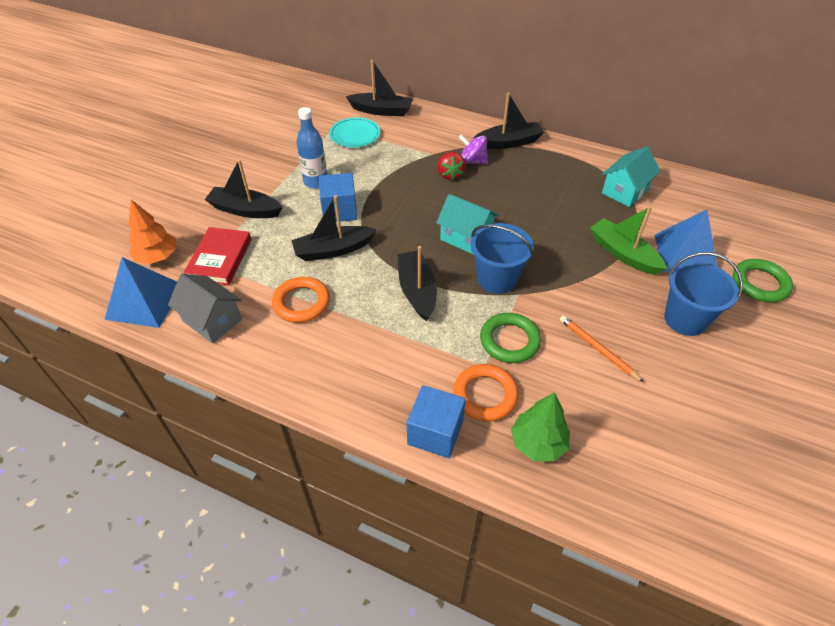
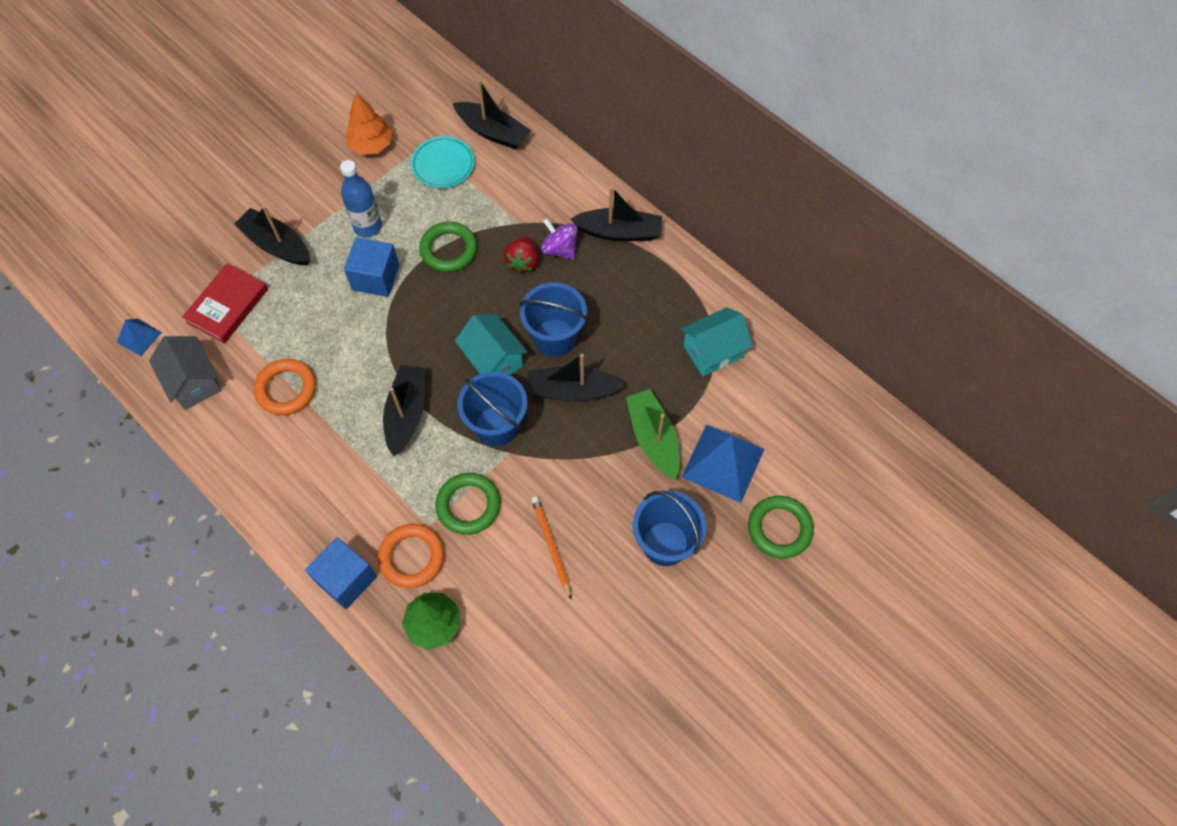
camera: 20 degrees right, 15 degrees up
(145, 301) = (139, 337): blue pyramid -> blue pyramid, size x0.53
(157, 257) = (167, 283): orange tree -> orange tree (371, 145)
(333, 250) = (345, 331): black boat -> black boat (572, 391)
(388, 181) = (449, 250): none -> green ring
(504, 212) = (555, 337): none -> blue bucket

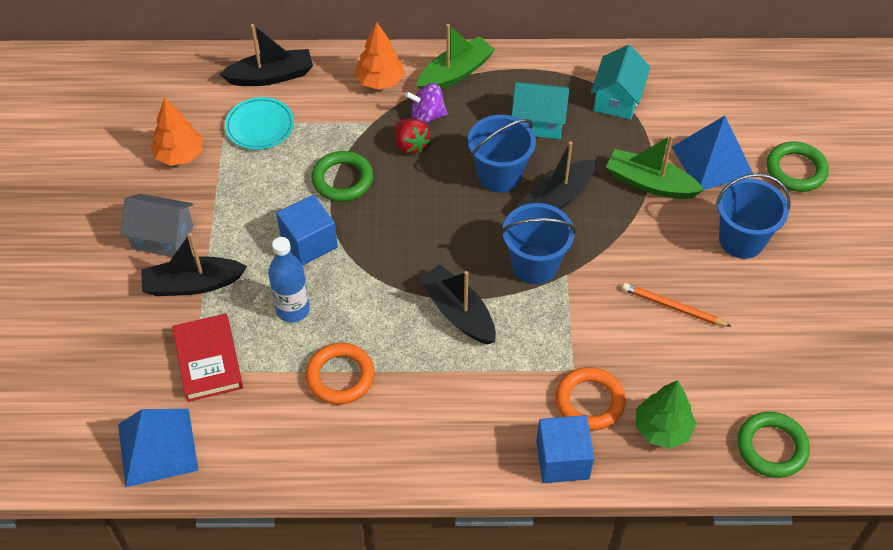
camera: 45 degrees left, 10 degrees down
(139, 337) = (157, 447): blue pyramid -> blue pyramid, size x1.90
(194, 382) = (253, 437): grey house -> grey house (163, 237)
(367, 226) = (254, 213): blue bottle -> blue bottle (293, 309)
(468, 505) = (583, 332): green ring -> green ring (771, 447)
(493, 360) = (475, 225): turquoise house -> turquoise house (538, 122)
(560, 195) = (380, 81): none -> orange tree
(619, 232) = (455, 73): black boat -> green boat

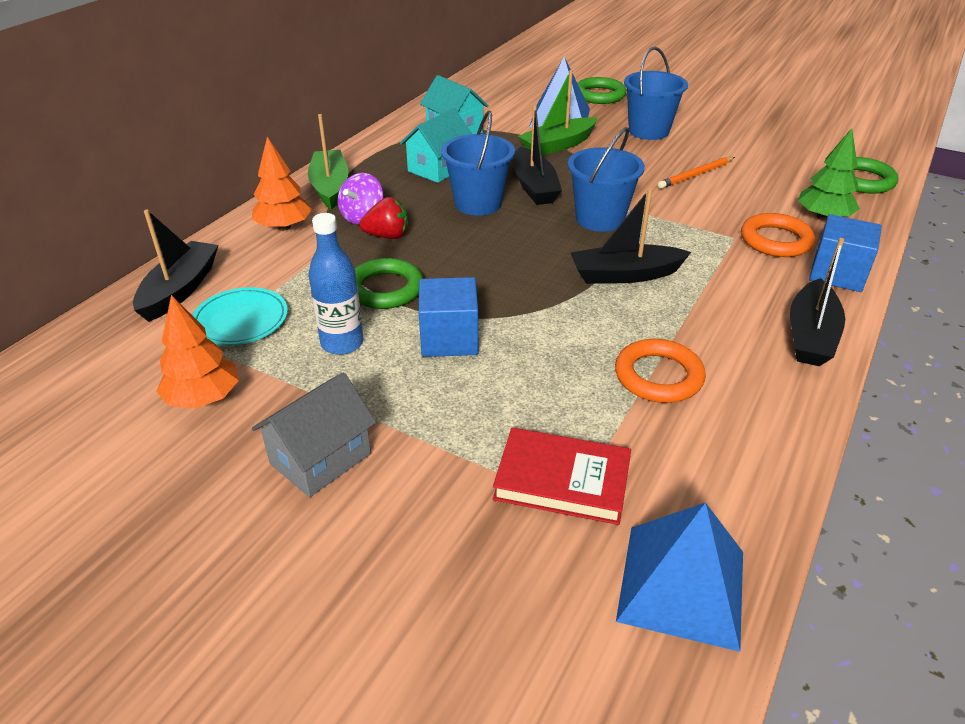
camera: 60 degrees left, 15 degrees down
(192, 284) = (425, 455): black boat -> black boat (810, 335)
(293, 309) = (536, 381): blue bottle -> blue bottle (342, 343)

